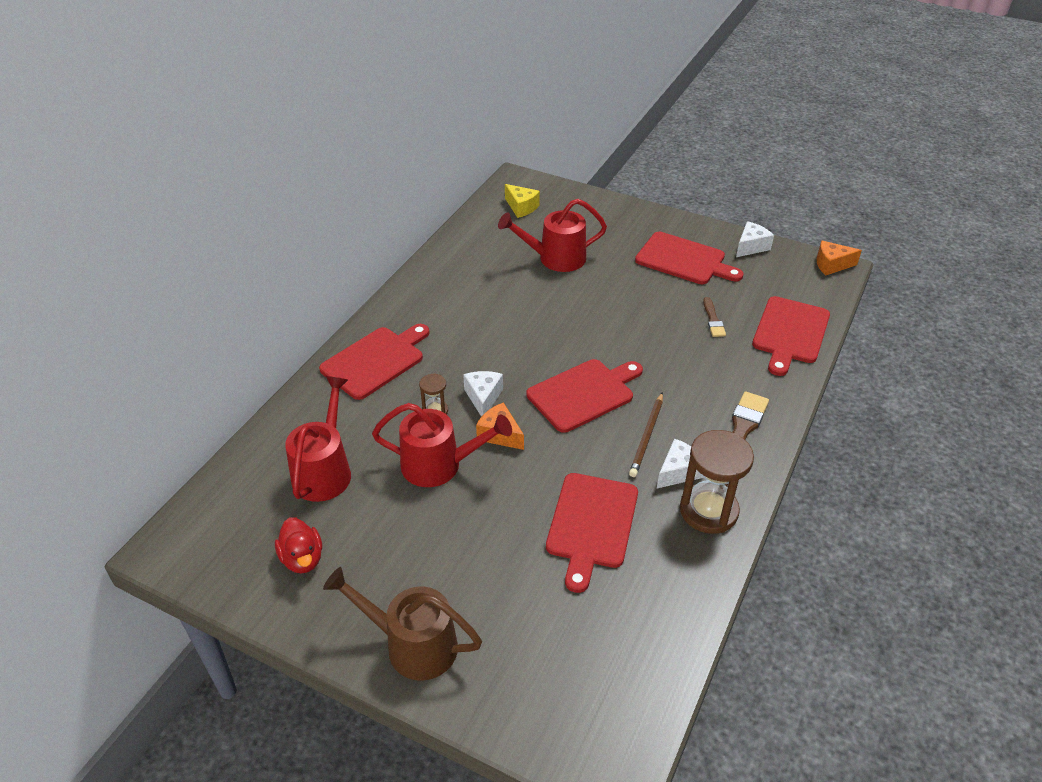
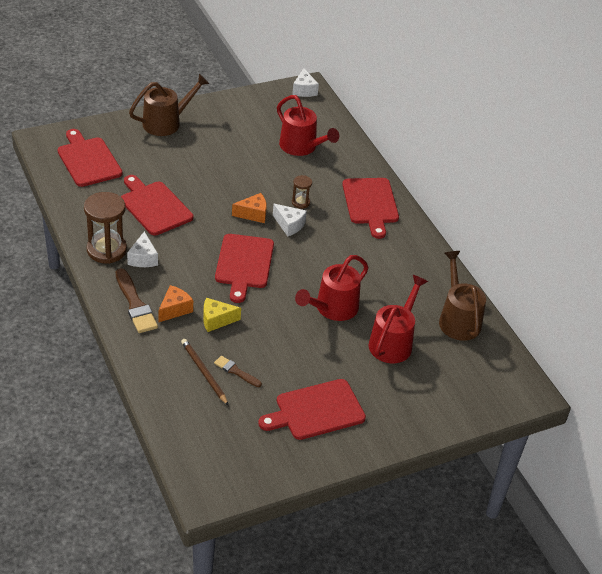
camera: 125 degrees right, 0 degrees up
(302, 558) = (252, 117): red duck -> none
(440, 465) = (257, 183): red watering can -> red watering can (332, 309)
(480, 240) = (458, 319): none -> brown watering can
(521, 207) = (482, 368): yellow cheese -> yellow cheese (216, 320)
(647, 436) = (181, 265): brown pencil -> brown pencil (204, 372)
(751, 247) = (288, 466): white cheese -> white cheese (304, 90)
(790, 333) = (177, 400): red cutting board -> red cutting board (88, 160)
(831, 265) = (212, 496): orange cheese -> orange cheese (174, 309)

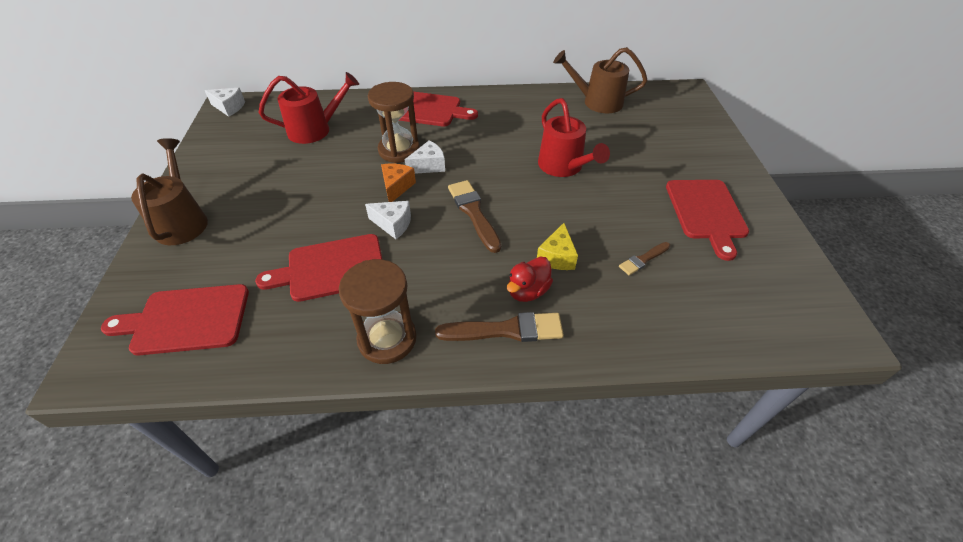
camera: 65 degrees left, 5 degrees up
(143, 258) = (422, 302): white cheese -> white cheese (393, 224)
(174, 309) = (528, 291): orange cheese -> red duck
(204, 372) = (641, 288): brown pencil -> none
(244, 264) = (473, 213): red cutting board -> brown brush
(300, 202) = (399, 150): brown hourglass -> brown hourglass, size x2.02
(393, 342) = (618, 142): red watering can -> none

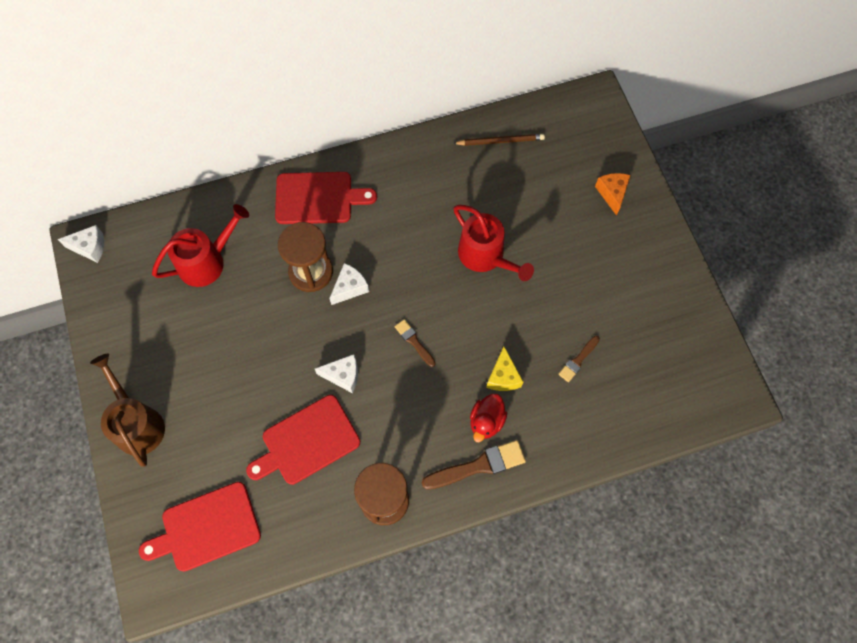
camera: 15 degrees left, 20 degrees up
(396, 187) = (328, 326): orange cheese -> orange cheese (612, 194)
(473, 213) = (414, 342): brown brush -> brown brush, size x0.57
(597, 102) = (500, 141): brown watering can -> brown pencil
(706, 212) = (628, 287): red cutting board -> none

